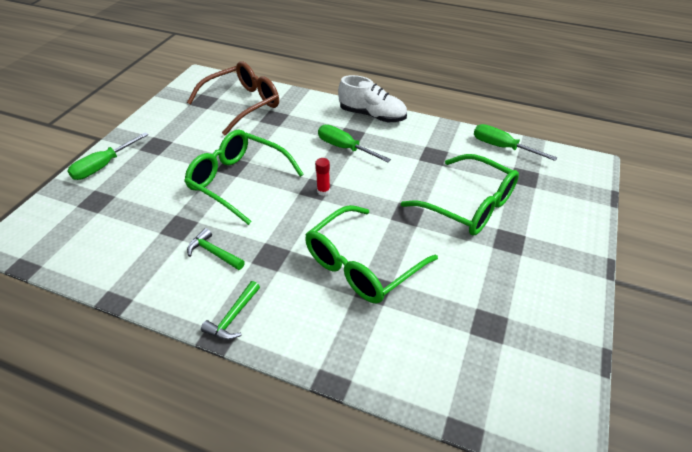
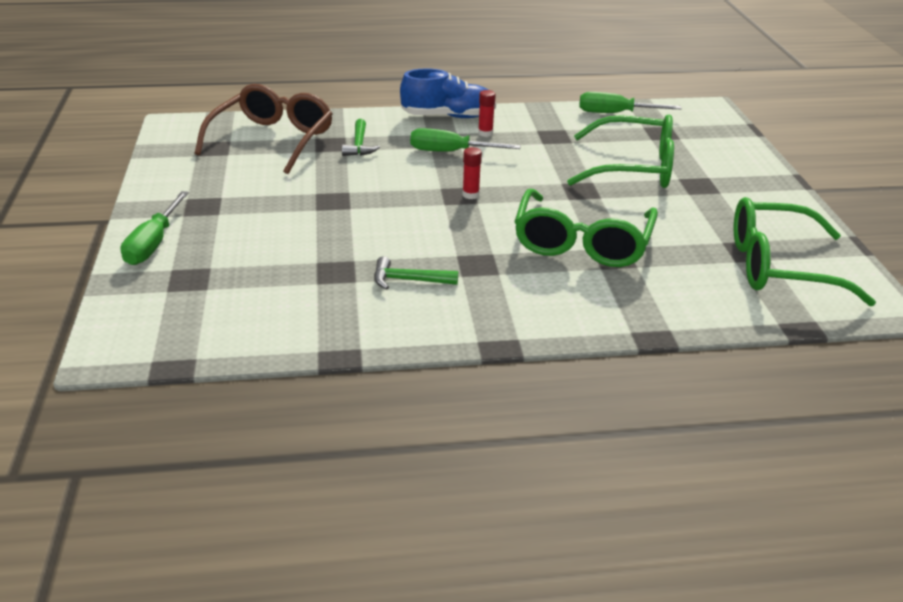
camera: 30 degrees left, 10 degrees down
(233, 317) = (497, 324): green hammer -> green hammer (359, 145)
(238, 181) = (359, 212): green glasses -> green glasses (779, 267)
(372, 115) = (448, 116): white shoe -> blue shoe
(384, 138) = (485, 133): none -> red glue stick

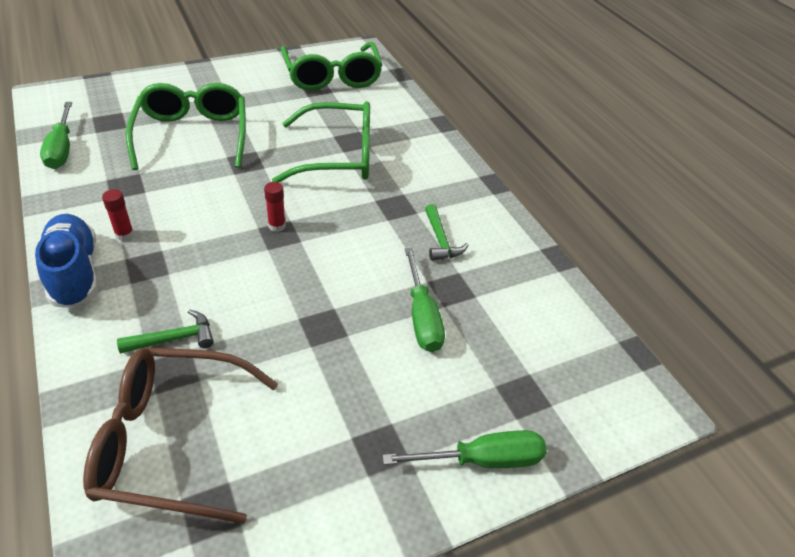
camera: 110 degrees left, 10 degrees up
(450, 152) = (180, 255): green screwdriver -> green screwdriver (422, 317)

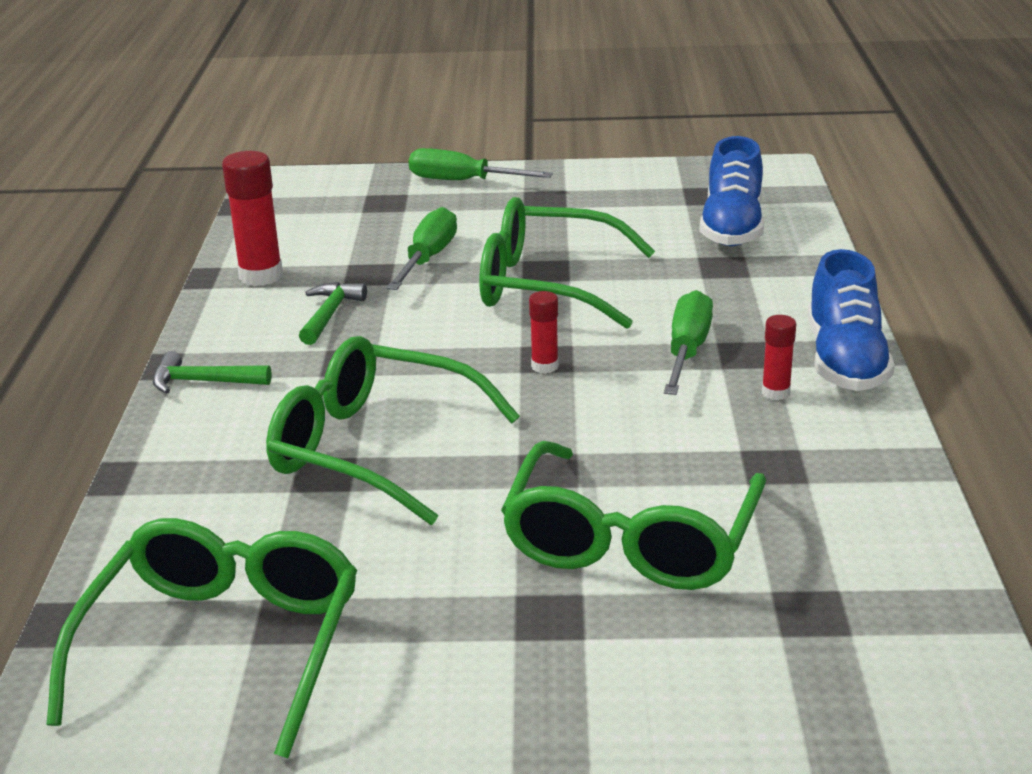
camera: 150 degrees left, 15 degrees down
(62, 149) = (905, 558): green screwdriver -> green screwdriver (687, 350)
(172, 441) = (732, 228): brown glasses -> blue shoe
(174, 339) = (718, 285): green hammer -> green hammer (203, 382)
(312, 306) = (547, 285): none -> green glasses
(521, 266) = (261, 276): none -> red glue stick

